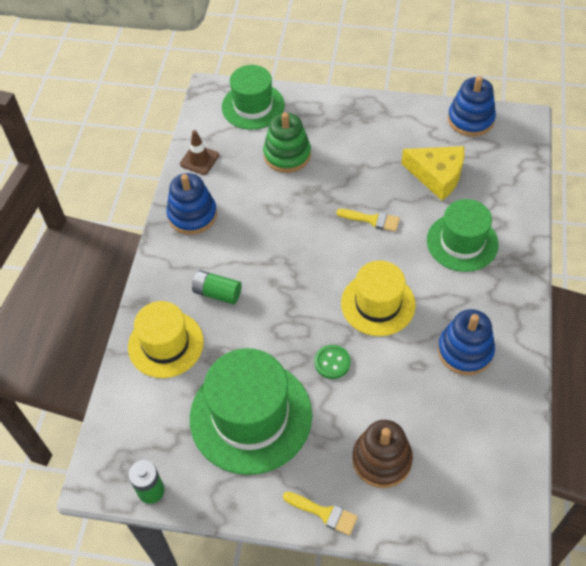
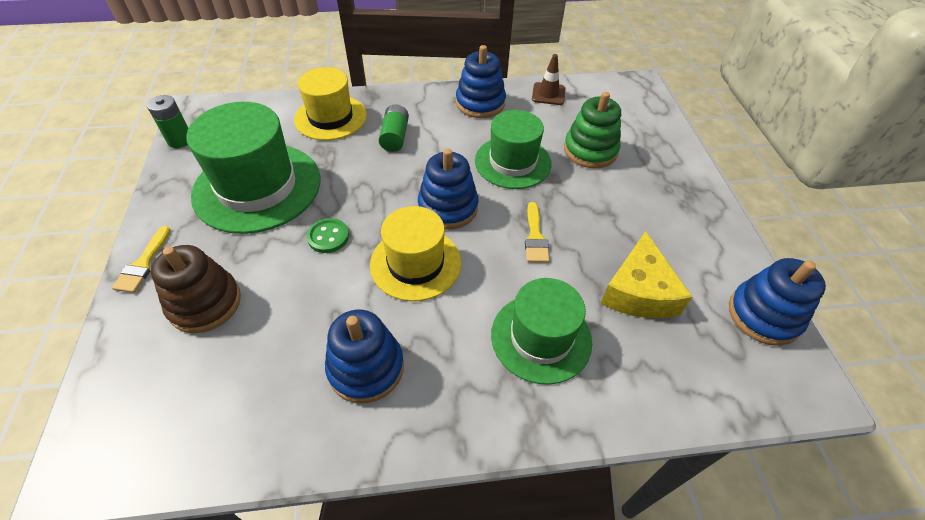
camera: 70 degrees right, 5 degrees down
(253, 106) = (639, 114): green hat -> green hat (512, 162)
(323, 270) = (448, 207): none -> blue stacking toy

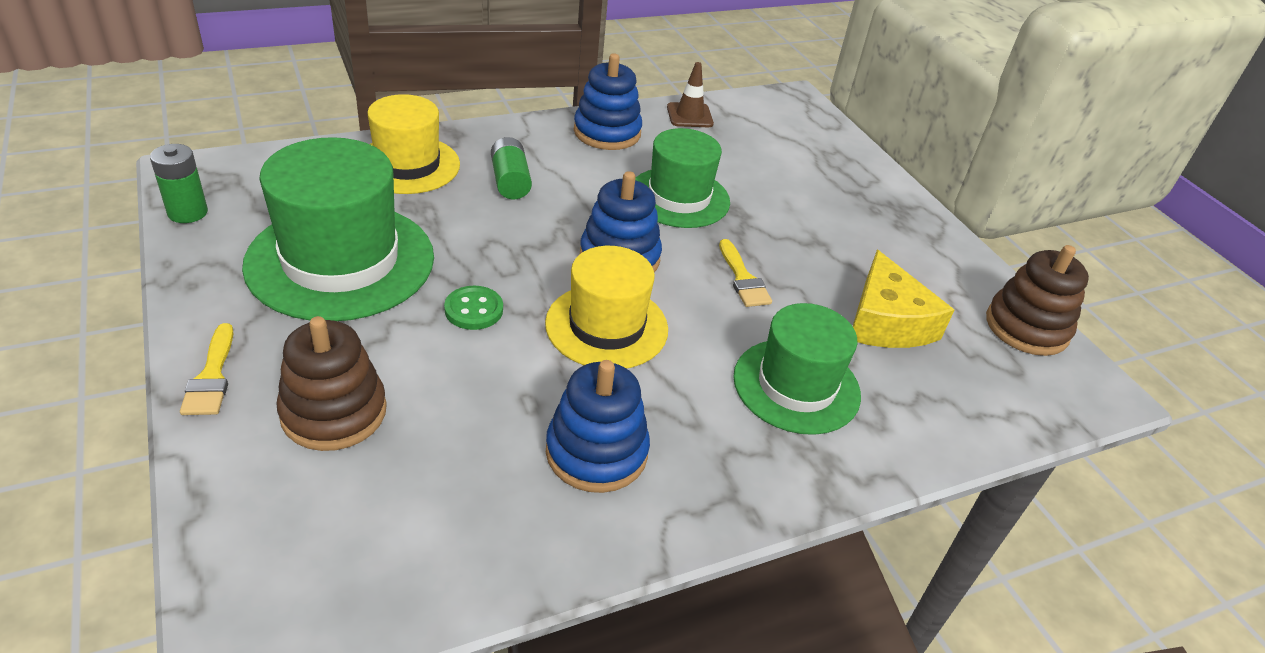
camera: 20 degrees left, 10 degrees down
(590, 150) = (768, 176): green stacking toy -> none
(763, 315) = (1026, 327): blue stacking toy -> brown stacking toy

